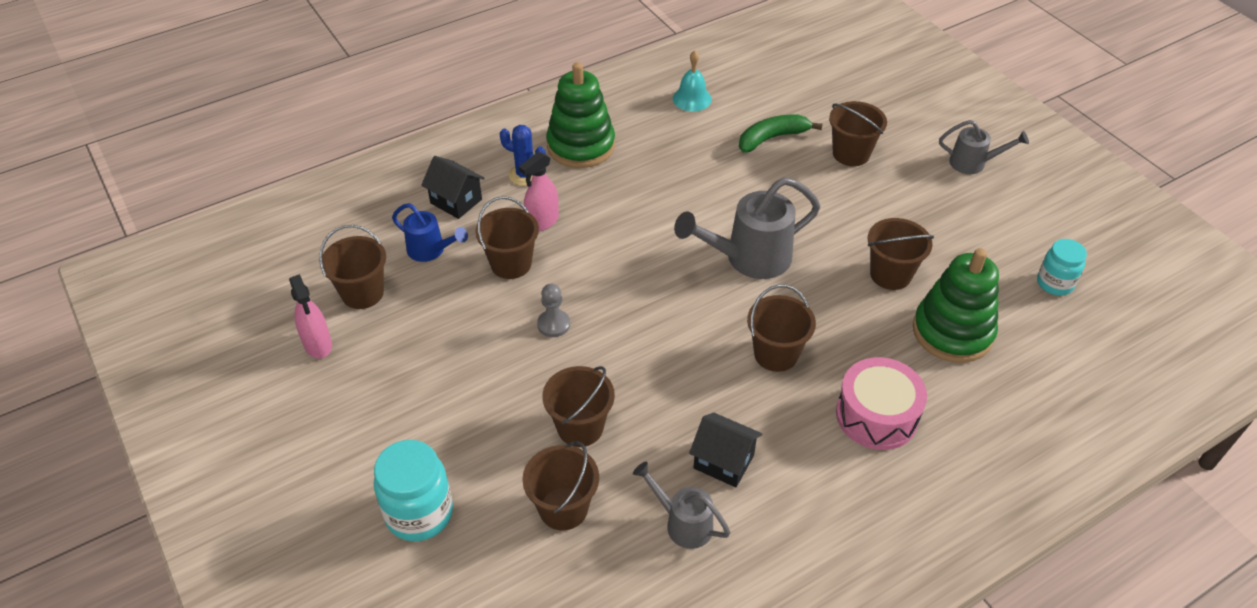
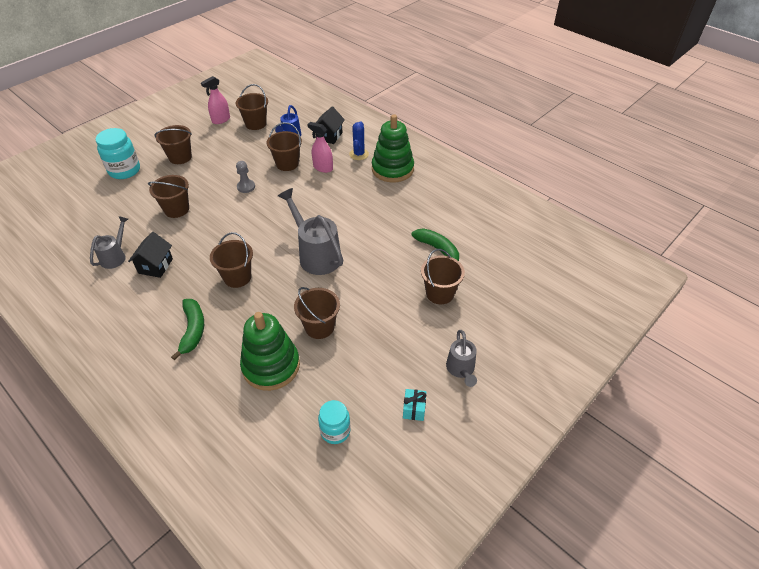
camera: 75 degrees right, 0 degrees up
(563, 508) = (126, 213): brown bucket -> brown bucket (180, 157)
(692, 99) = (461, 206): turquoise bell -> none
(876, 415) = (193, 330): pink drum -> green banana
(1026, 212) = (414, 409): none -> turquoise gift

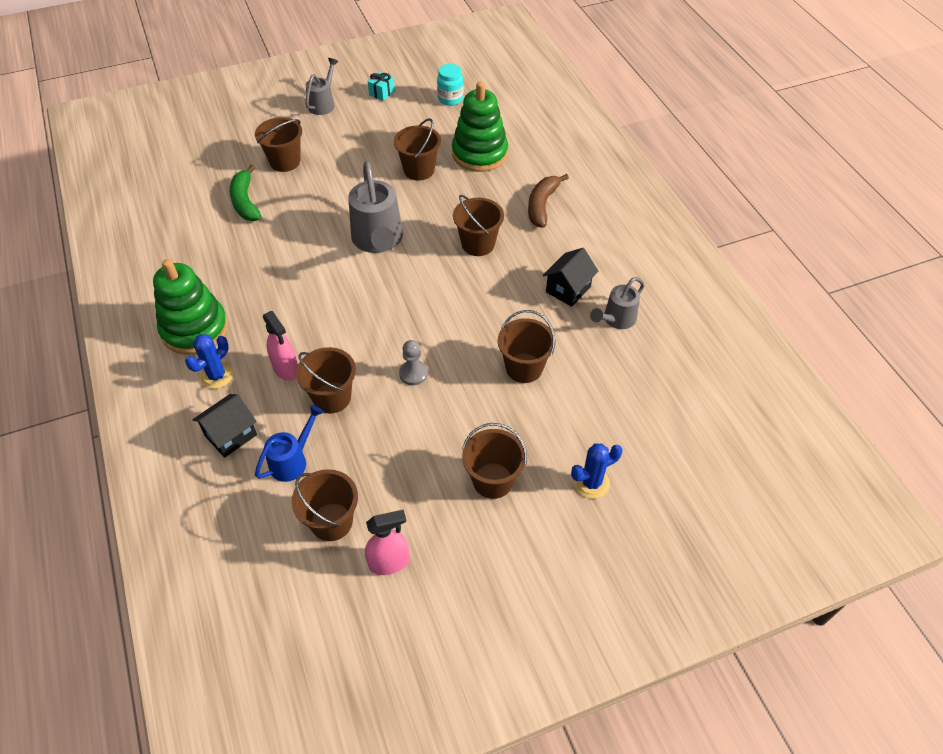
camera: 155 degrees left, 5 degrees up
(124, 170) = (591, 483): turquoise jar -> blue cactus
(193, 330) = (542, 205): green banana -> brown banana

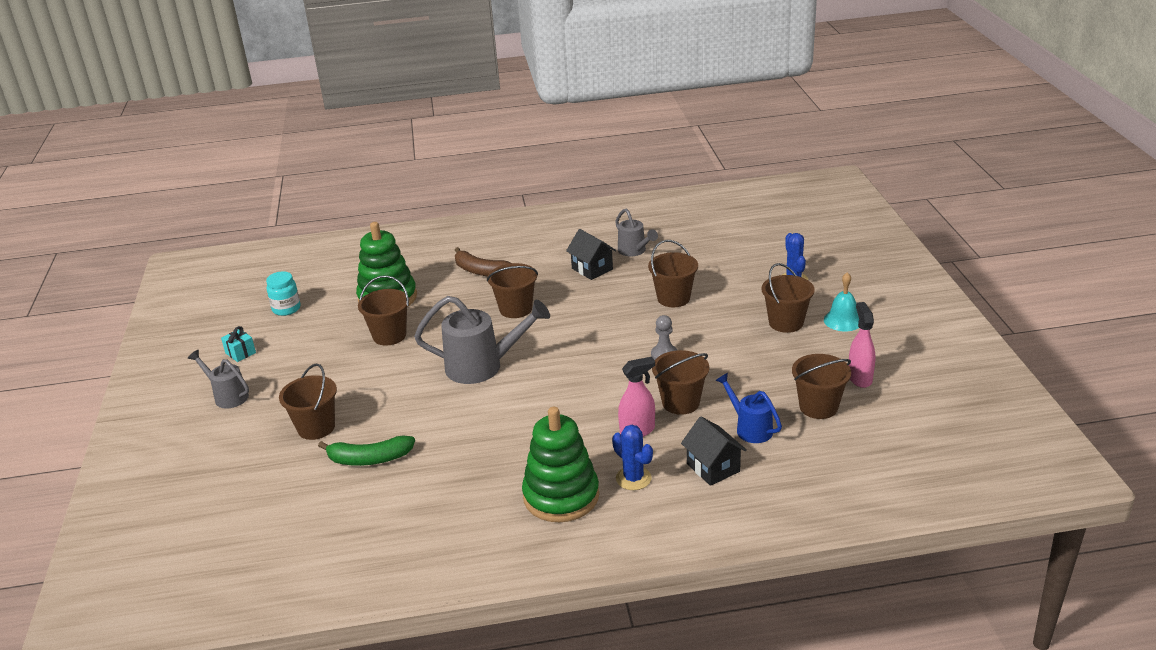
camera: 75 degrees left, 20 degrees down
(508, 541) = (843, 320): none -> turquoise bell

